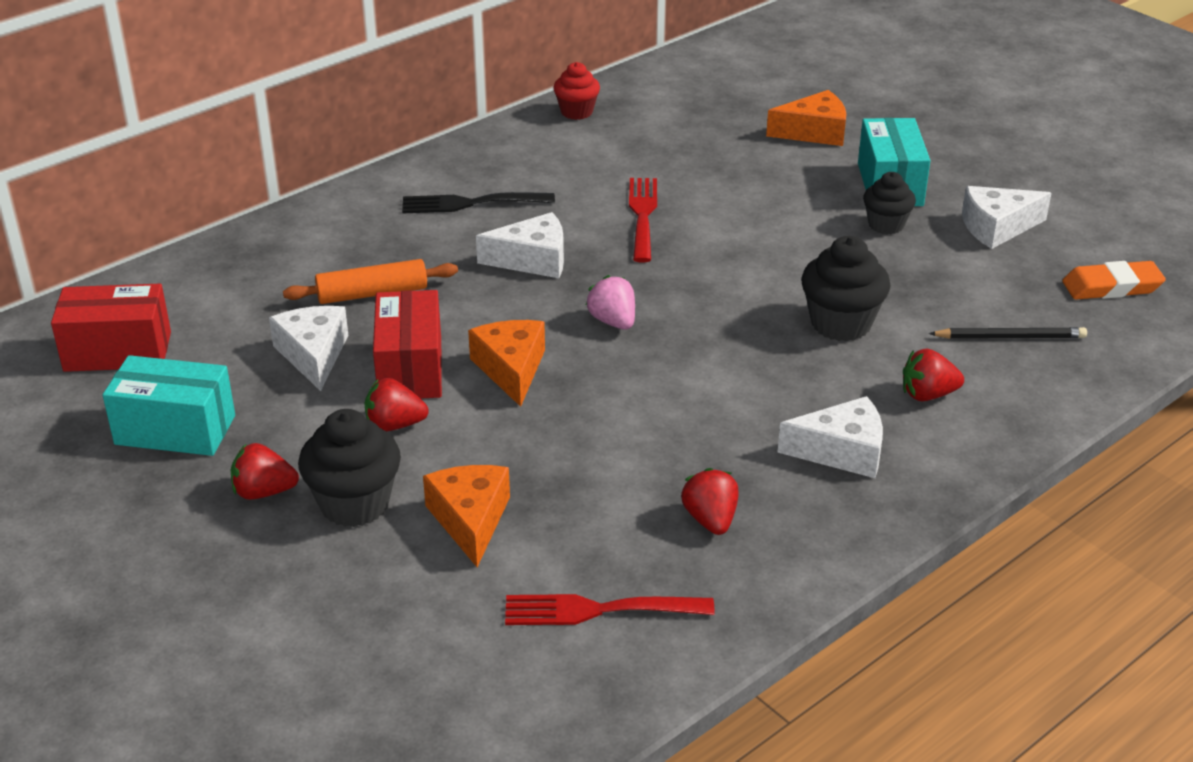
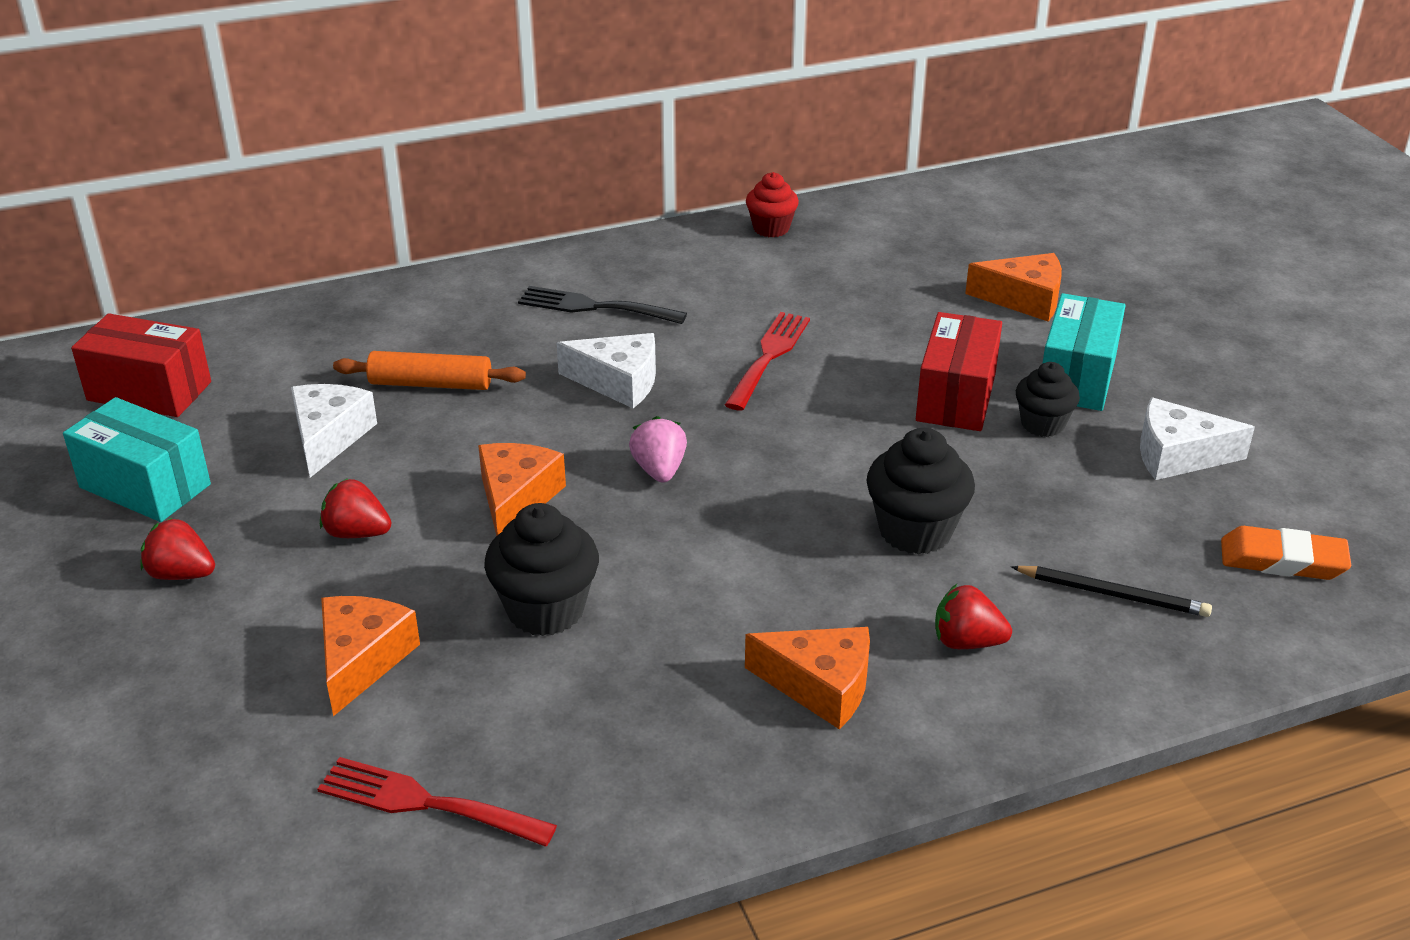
camera: 20 degrees right, 0 degrees up
(354, 504) = (259, 610): black cupcake -> black cupcake (545, 609)
(410, 369) = (414, 474): red box -> red box (956, 397)
(710, 520) = (617, 729): red strawberry -> none
(842, 451) = (820, 686): white cheese -> orange cheese

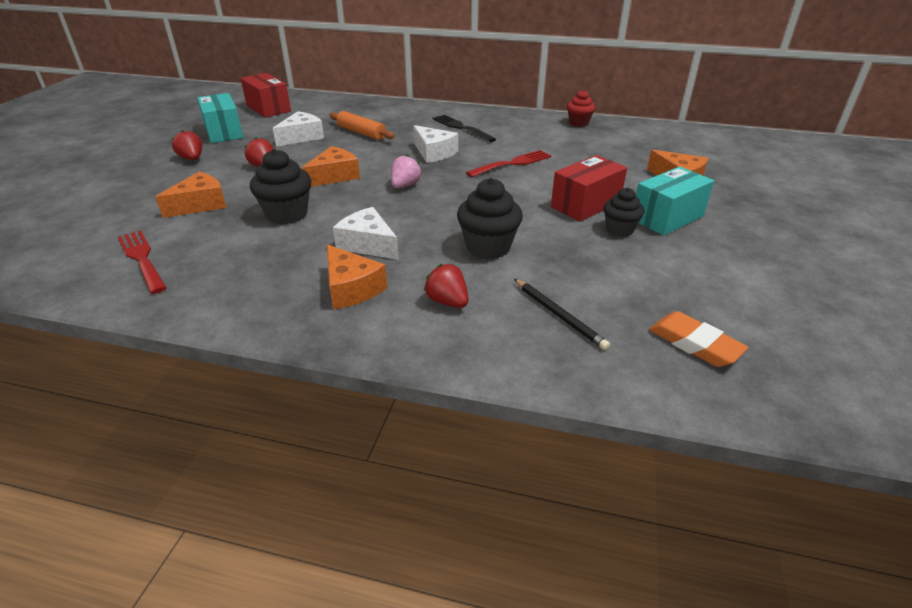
camera: 35 degrees right, 0 degrees up
(1178, 455) = (686, 269): white cheese -> white cheese (368, 244)

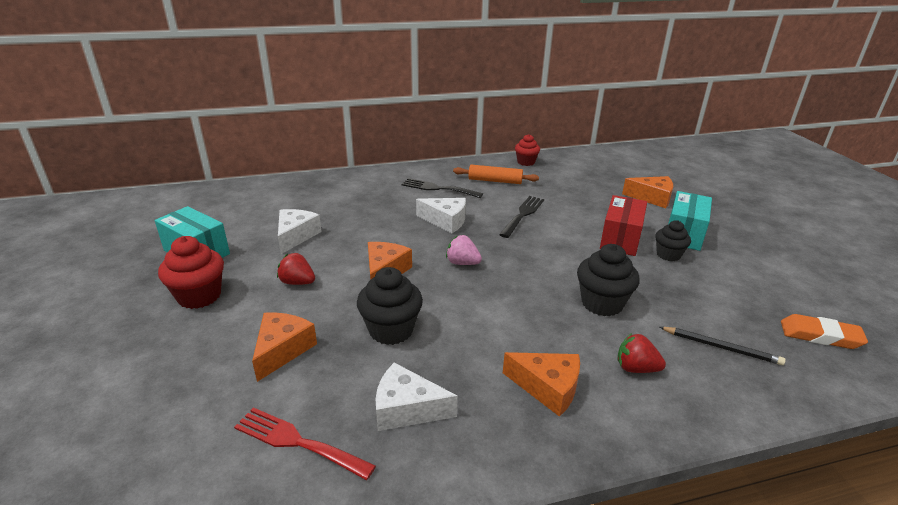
camera: 30 degrees left, 5 degrees down
(192, 159) = (199, 296): red strawberry -> red cupcake
(268, 108) = (215, 210): red box -> none
(361, 132) = (352, 216): orange rolling pin -> orange rolling pin (495, 181)
(368, 244) = (505, 336): white cheese -> white cheese (407, 409)
(405, 185) = (462, 263): pink strawberry -> pink strawberry turned 60 degrees counterclockwise
(512, 163) = (523, 215): red fork -> black fork

